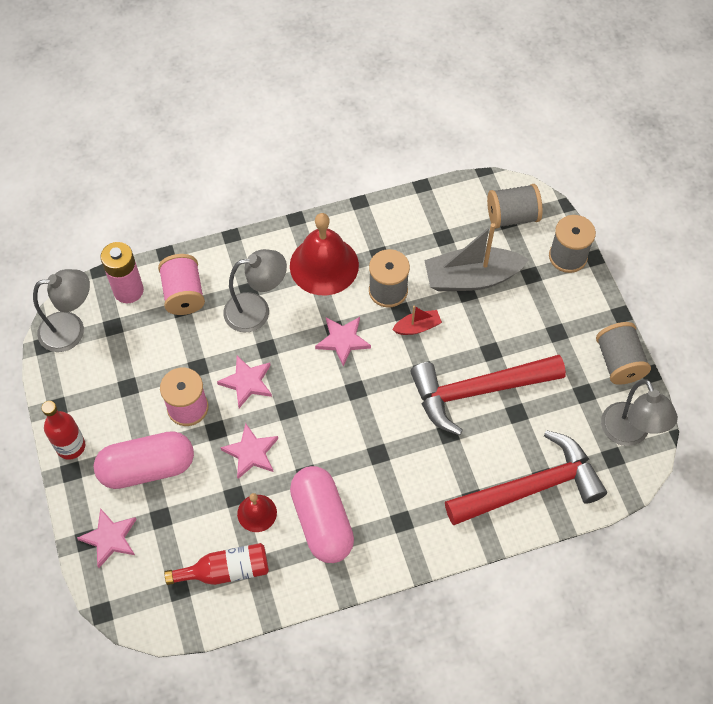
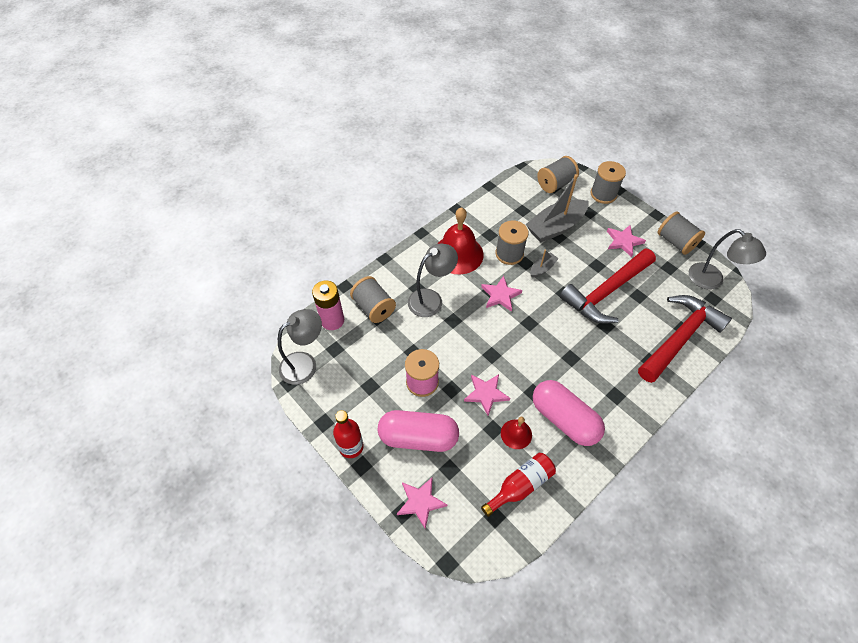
camera: 25 degrees left, 5 degrees down
(147, 468) = (418, 437): pink capsule -> pink capsule turned 45 degrees clockwise
(184, 294) = (374, 308): pink spool -> grey spool
(247, 382) = (453, 348): pink star -> pink star (623, 241)
(417, 327) = (542, 268): red boat -> grey boat

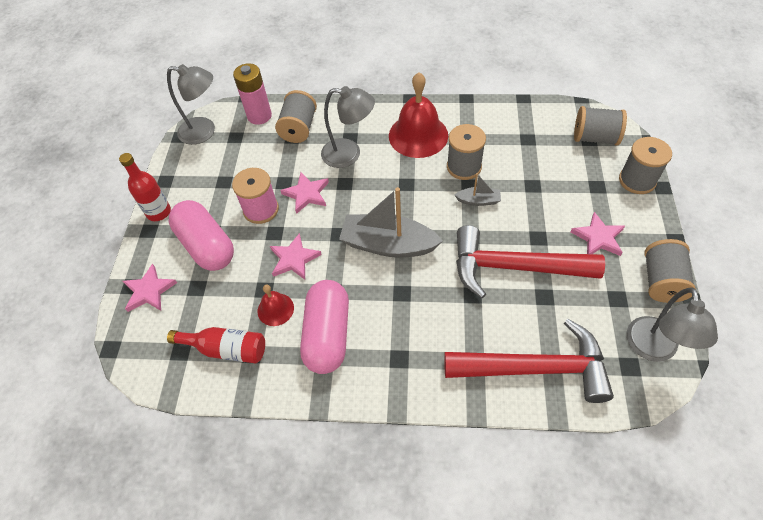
camera: 50 degrees right, 0 degrees up
(500, 295) = (409, 194): pink star -> pink star (306, 194)
(555, 227) = (541, 175): grey boat -> grey boat (388, 244)

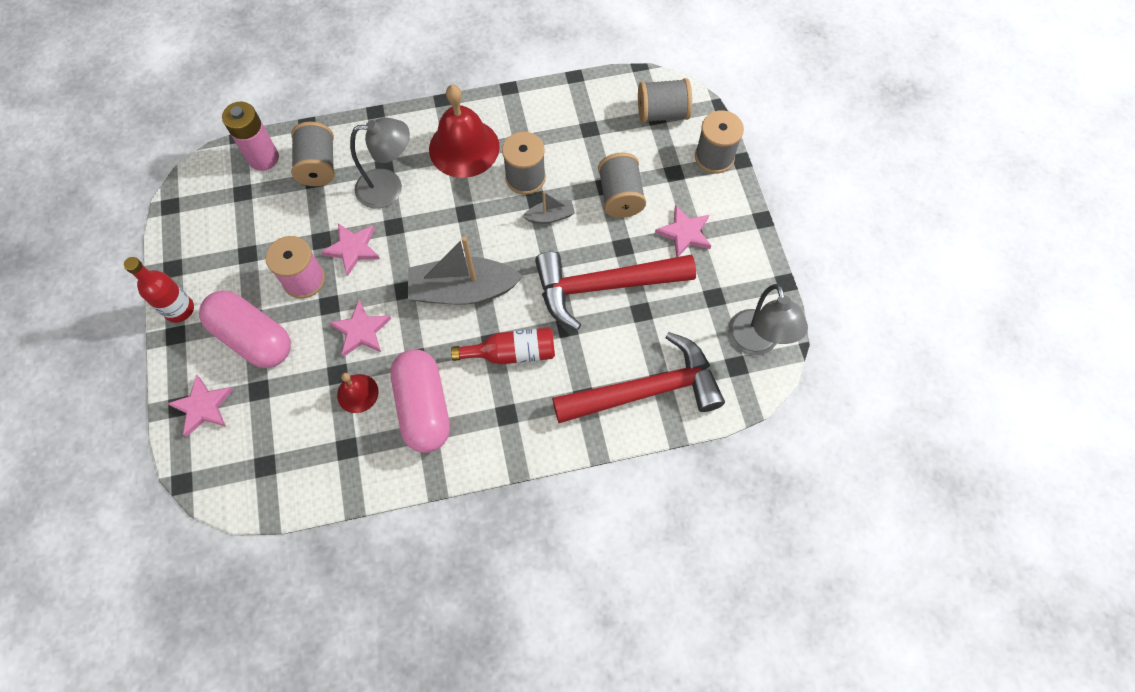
camera: 20 degrees left, 10 degrees up
(204, 132) = (200, 193): grey lamp -> none
(226, 349) = (316, 451): red bottle -> red bottle (512, 353)
(661, 281) = (754, 268): grey spool -> grey spool (620, 196)

